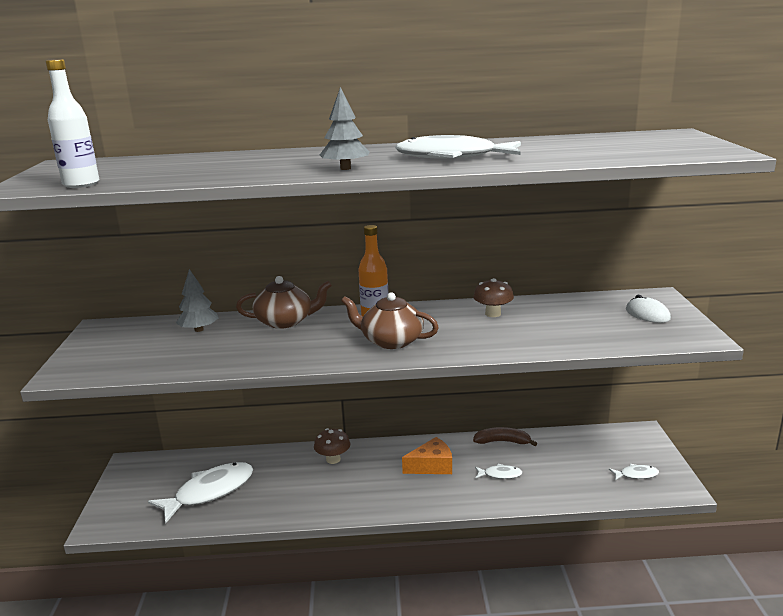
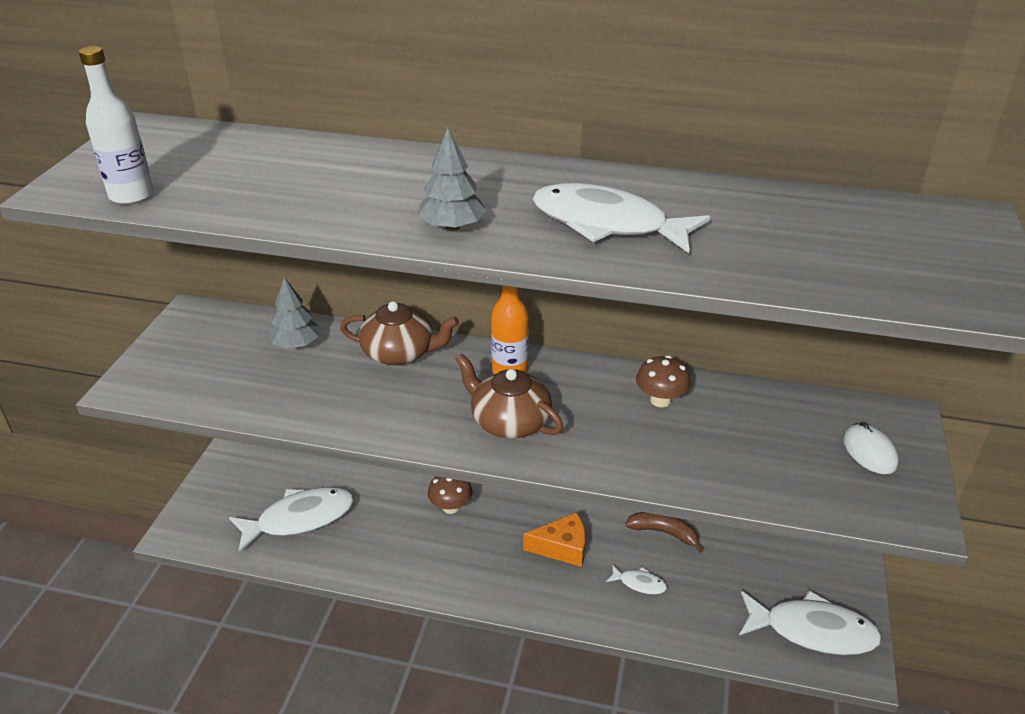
camera: 15 degrees right, 15 degrees up
(636, 475) = (812, 630): white fish -> white fish, size x2.19

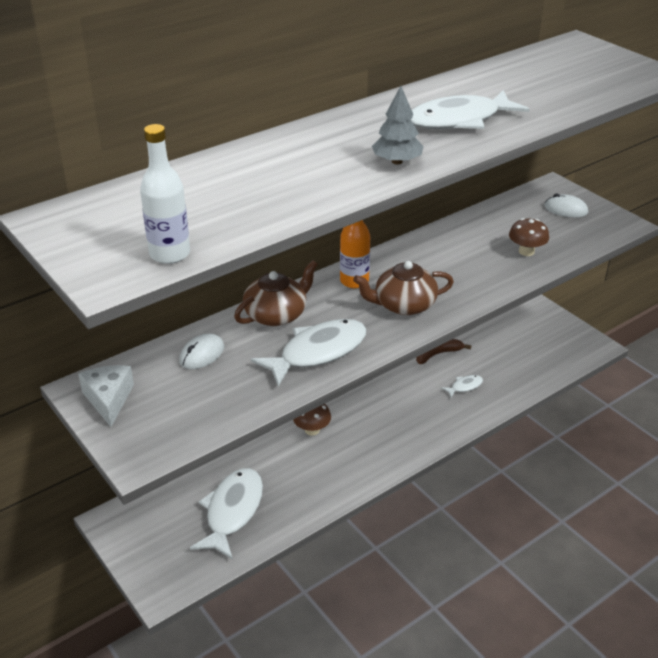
camera: 50 degrees left, 0 degrees up
(190, 332) = (109, 399): none -> white cheese
(296, 344) = (202, 354): grey tree -> white mouse
(562, 547) = (403, 401): orange cheese -> none
(660, 400) = (450, 245): brown mushroom -> brown mushroom (526, 251)
(812, 630) = (560, 346): white fish -> white fish (318, 352)

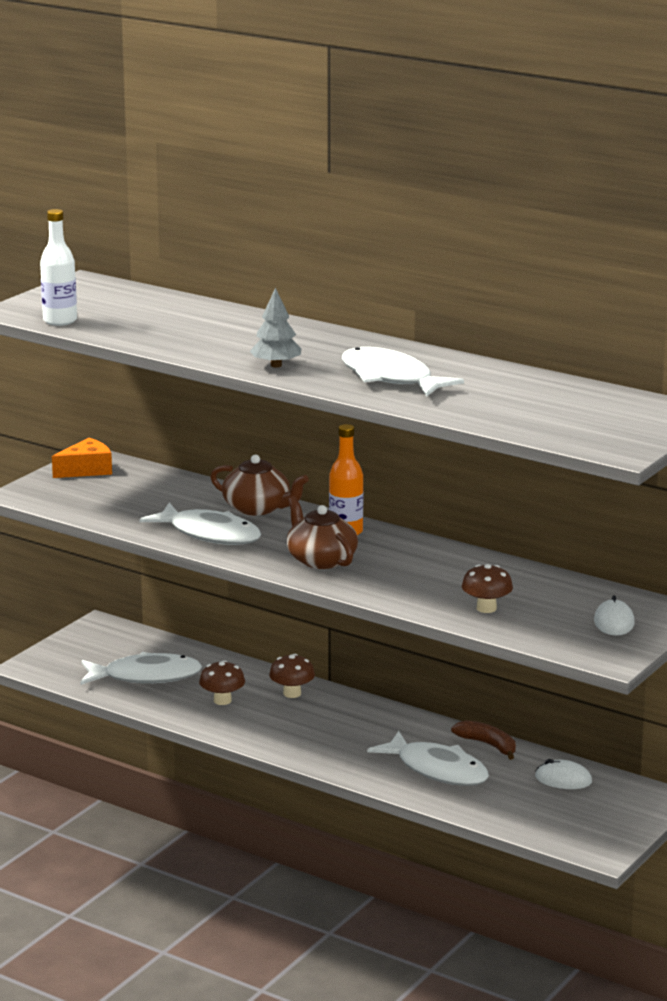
camera: 70 degrees right, 15 degrees down
(109, 399) = (86, 470): white cheese -> orange cheese
(202, 354) = (172, 490): white mouse -> white mouse (563, 779)
(303, 473) = (222, 700): none -> brown mushroom
(464, 386) = (437, 770): white fish -> white fish, size x2.19

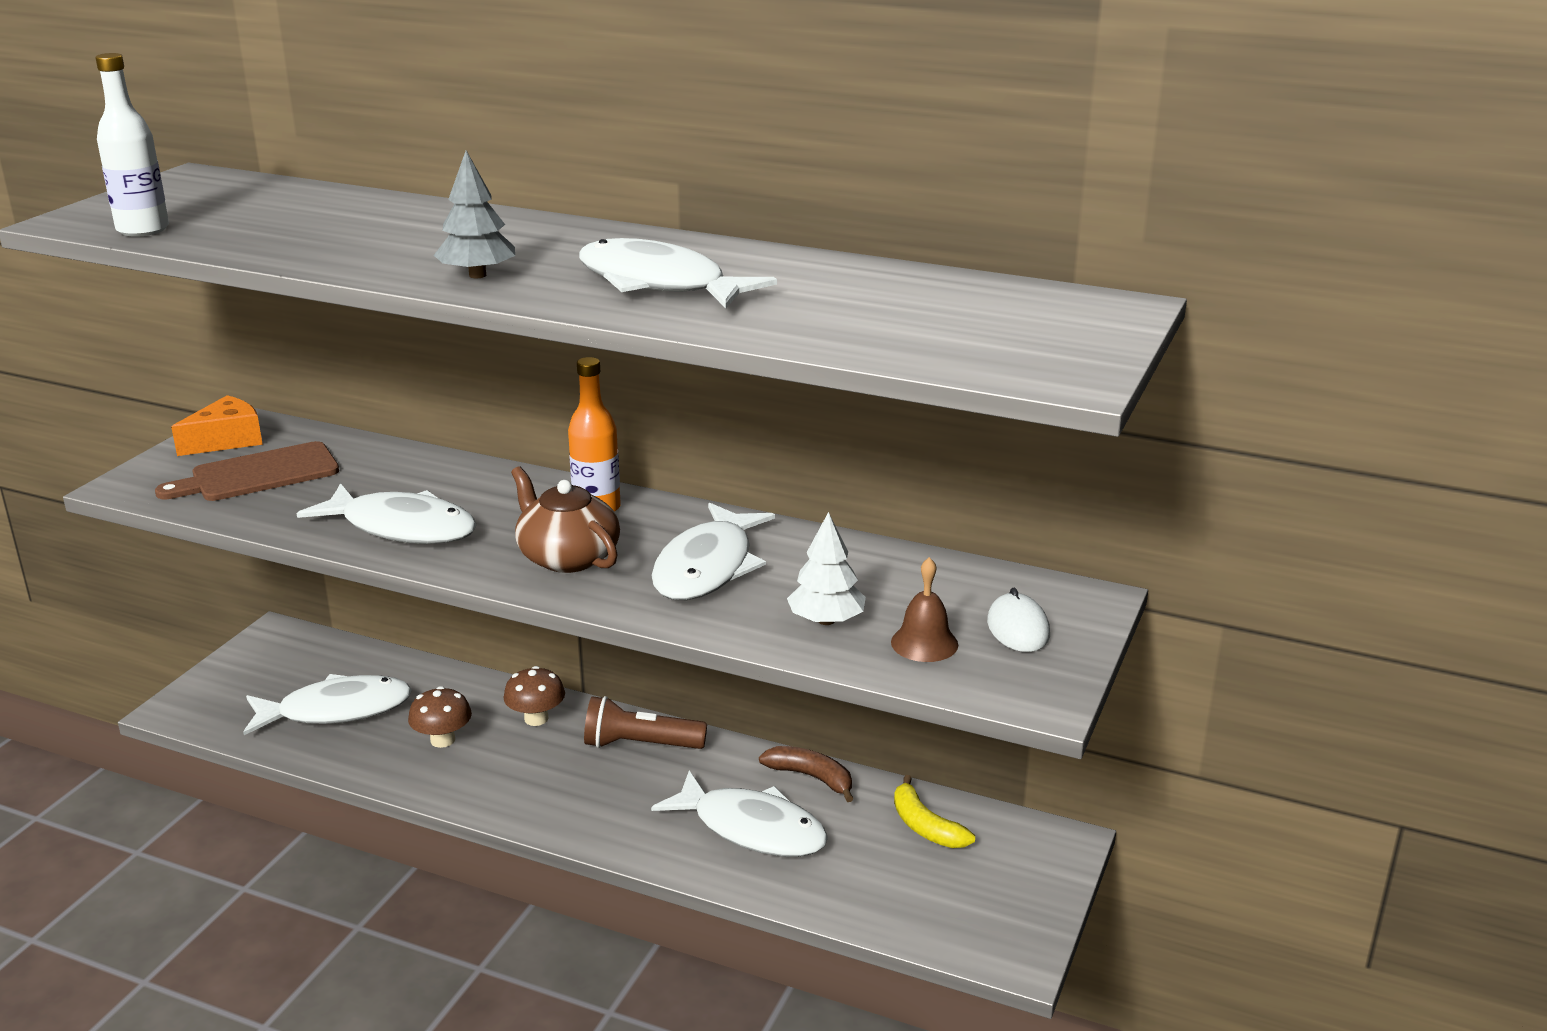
camera: 10 degrees left, 5 degrees up
(110, 494) = (258, 474): none -> brown cutting board
(258, 508) = (468, 480): brown teapot -> none
(366, 715) = (640, 744): none -> brown flashlight
(415, 573) = (707, 567): none -> white fish
(486, 608) = (826, 620): brown mushroom -> white tree
(547, 625) = (924, 643): none -> brown bell
(563, 779) = (925, 826): white mouse -> yellow banana

